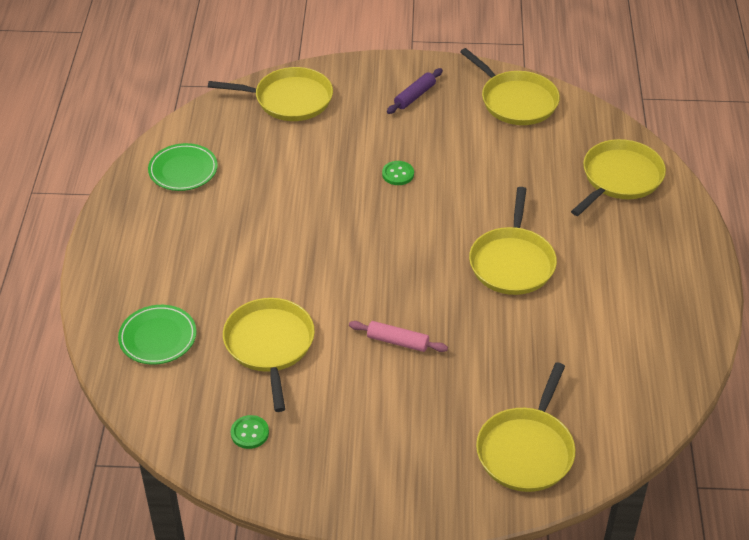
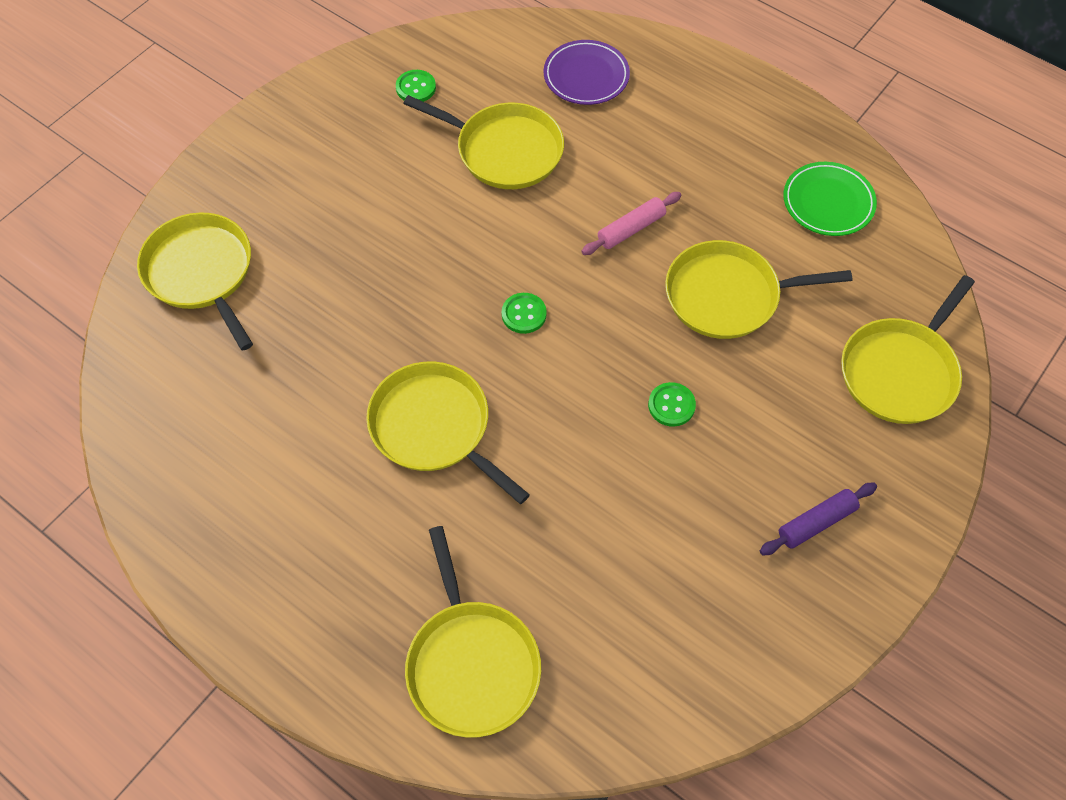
camera: 125 degrees right, 15 degrees up
(158, 337) = (586, 76): green plate -> purple plate
(397, 264) = (524, 314): none -> green button
(397, 342) = (419, 251): pink rolling pin -> pink rolling pin (631, 229)
(415, 96) = (816, 522): purple rolling pin -> purple rolling pin turned 75 degrees clockwise
(516, 101) = (721, 649): yellow pan -> yellow pan (728, 295)

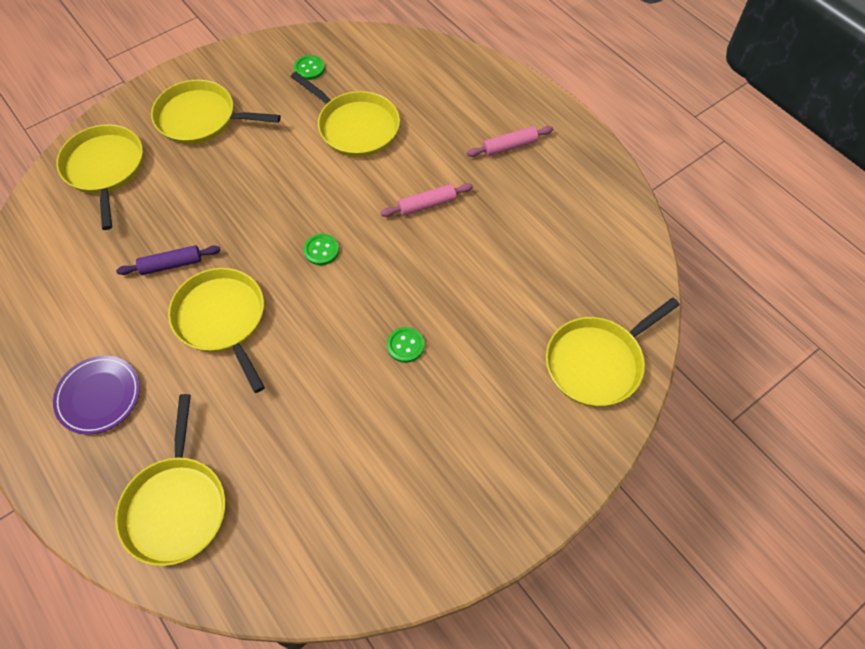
camera: 15 degrees right, 0 degrees up
(586, 76) = (437, 85): purple plate -> purple plate (99, 396)
(703, 135) = (509, 146): none -> pink rolling pin
(728, 295) = (482, 271): yellow pan -> yellow pan (201, 118)
(816, 522) = (484, 466): purple rolling pin -> purple rolling pin (171, 264)
(828, 202) = (588, 217): green plate -> none

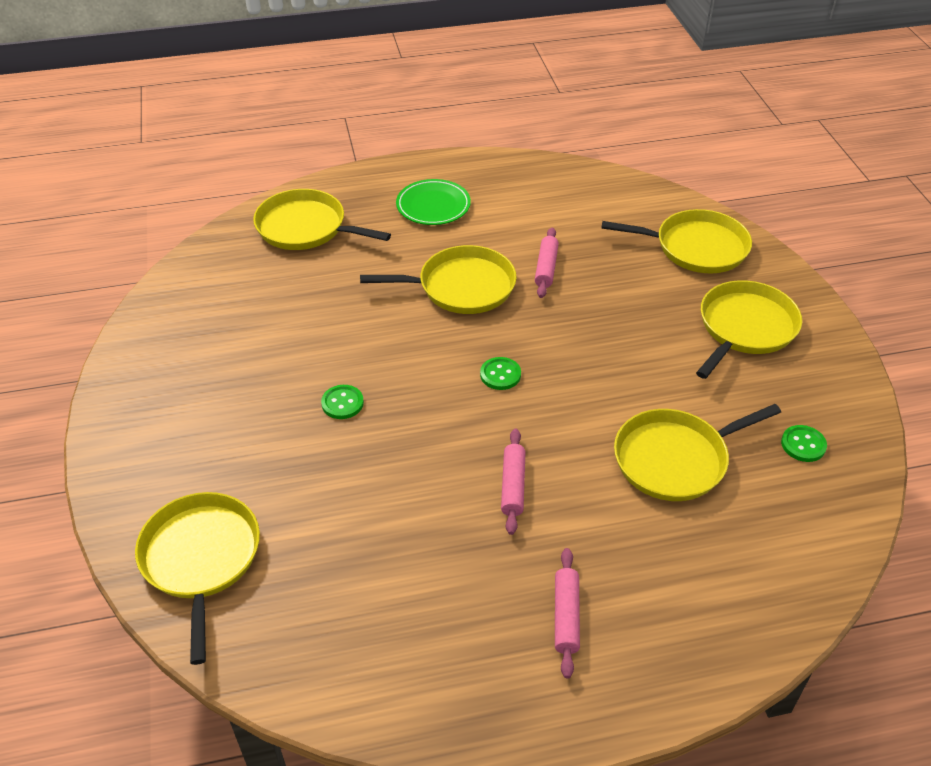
camera: 115 degrees right, 15 degrees down
(99, 396) = (433, 206): purple plate -> green plate
(171, 264) = (546, 268): purple rolling pin -> pink rolling pin

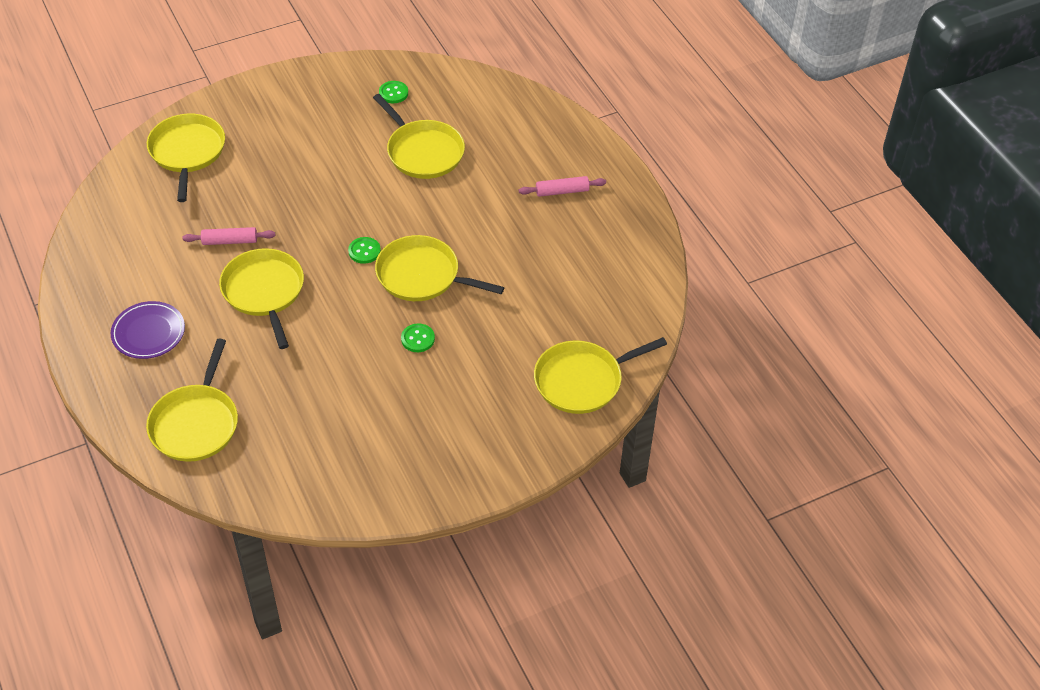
camera: 105 degrees left, 5 degrees up
(433, 206) = (148, 333): green plate -> purple plate
(513, 486) = (470, 229): pink rolling pin -> none
(745, 328) = (282, 122): yellow pan -> yellow pan (422, 275)

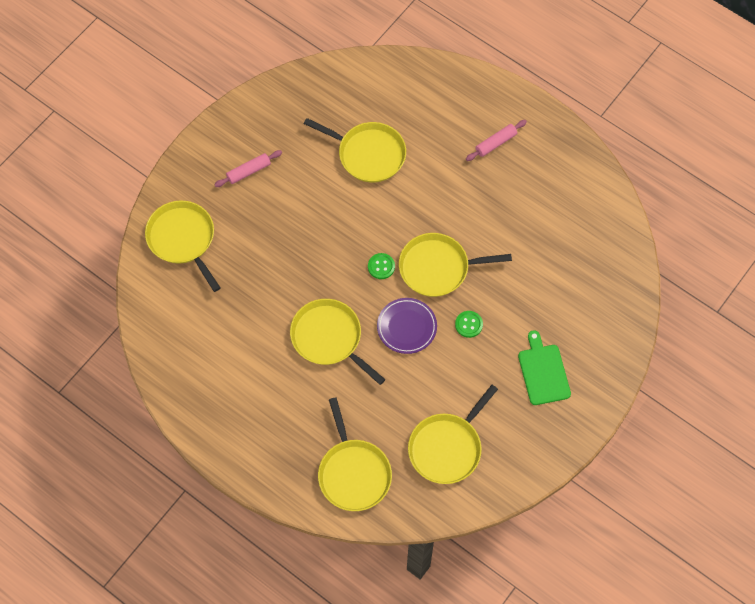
camera: 25 degrees left, 15 degrees up
(148, 333) = (266, 415): purple plate -> purple plate (406, 327)
(230, 241) = (272, 305): pink rolling pin -> pink rolling pin (248, 171)
(393, 93) = (310, 108): green button -> none
(467, 416) = (543, 372): none -> green cutting board
(582, 380) = (606, 303): yellow pan -> yellow pan (447, 447)

